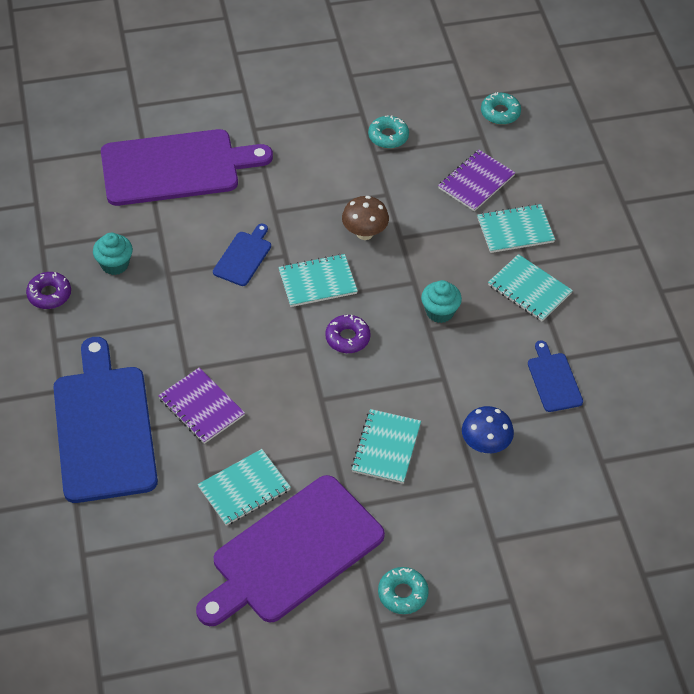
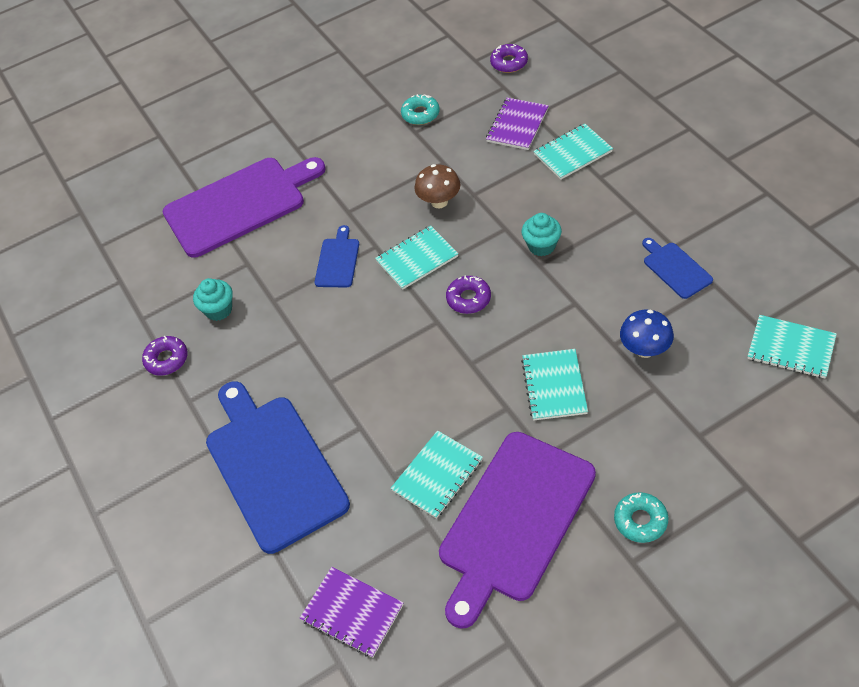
camera: 10 degrees left, 0 degrees up
(201, 407) = (360, 412): purple notebook -> purple notebook (352, 613)
(500, 113) = (509, 63): turquoise donut -> purple donut
(529, 289) = (611, 198): turquoise notebook -> turquoise notebook (791, 348)

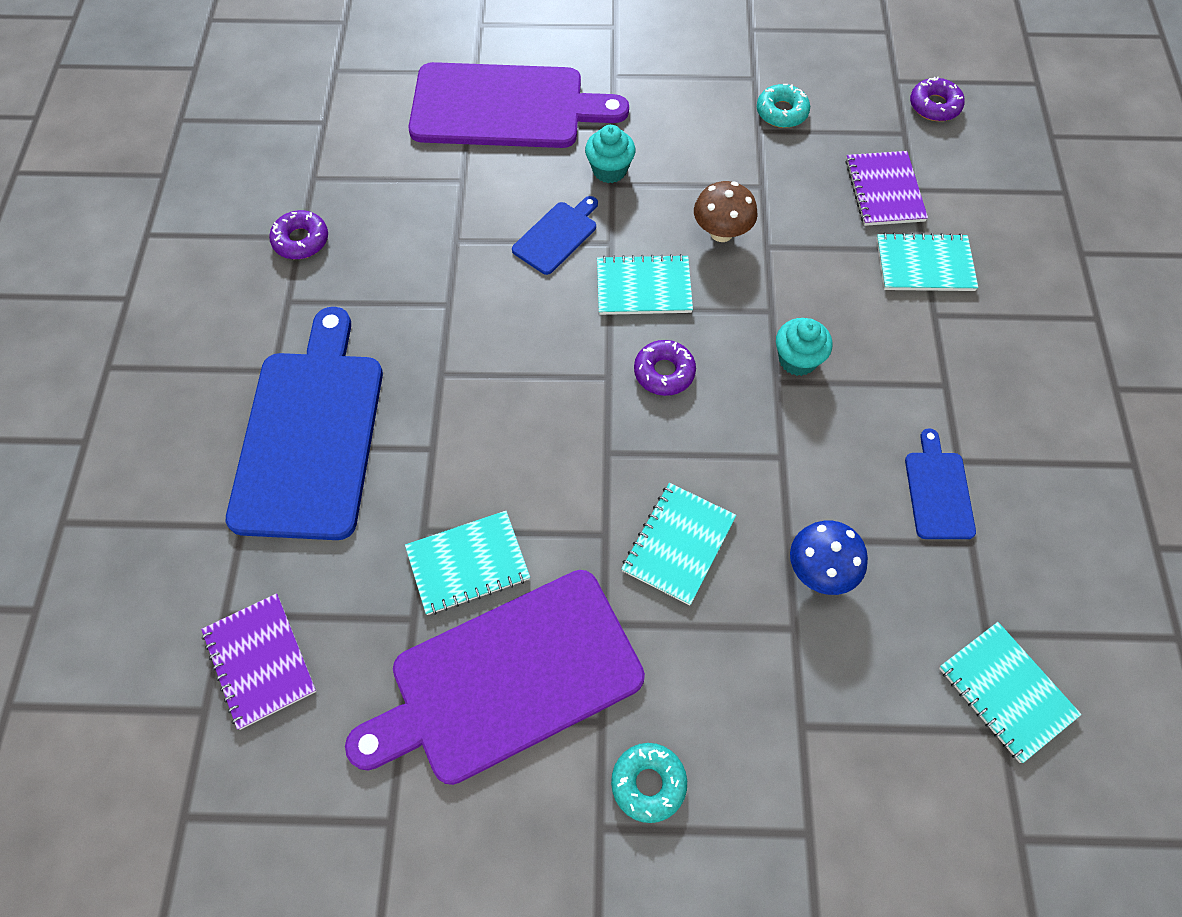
camera: 25 degrees right, 10 degrees up
(219, 310) = (393, 216): turquoise cupcake -> turquoise cupcake (609, 170)
(517, 125) = (884, 190): purple notebook -> purple notebook turned 60 degrees counterclockwise

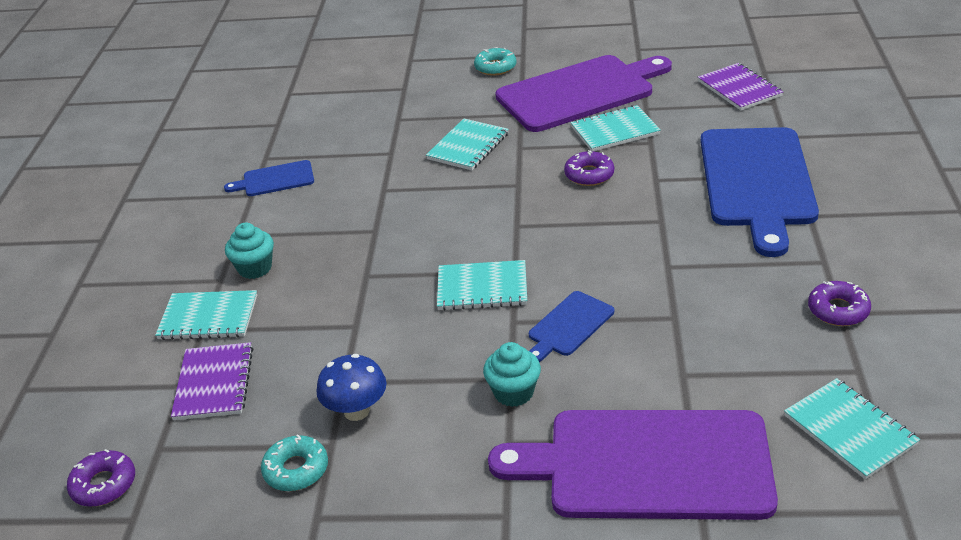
camera: 175 degrees left, 25 degrees down
(664, 372) = (469, 231): purple donut -> purple donut (589, 175)
(721, 233) = (399, 336): brown mushroom -> none
(797, 359) = (353, 244): turquoise cupcake -> turquoise cupcake (255, 268)
(820, 570) = (373, 141): blue mushroom -> blue mushroom (356, 411)
(938, 491) = (275, 179): blue cutting board -> blue cutting board turned 75 degrees clockwise
(1006, 692) = (279, 105): turquoise notebook -> turquoise notebook (850, 430)

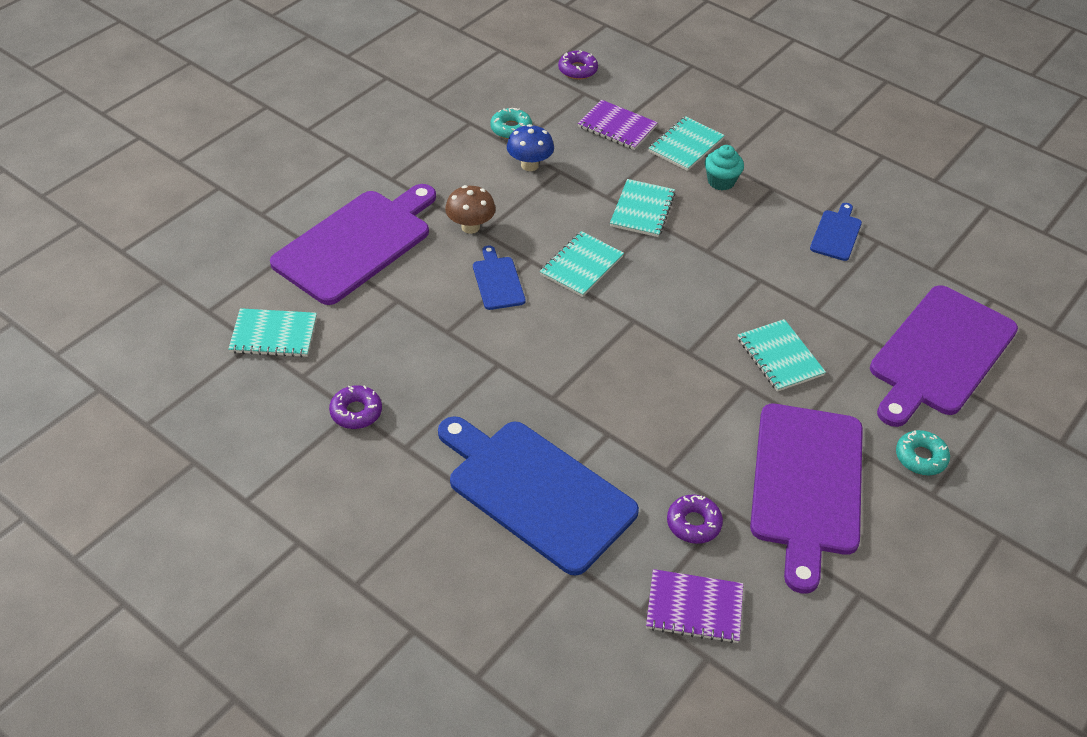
camera: 120 degrees right, 10 degrees up
(380, 92) = (940, 354): none -> purple cutting board
(513, 392) = (470, 227): turquoise cupcake -> brown mushroom
(589, 175) = (658, 400): purple donut -> purple donut (693, 523)
(615, 130) = (711, 461): turquoise notebook -> turquoise notebook (642, 210)

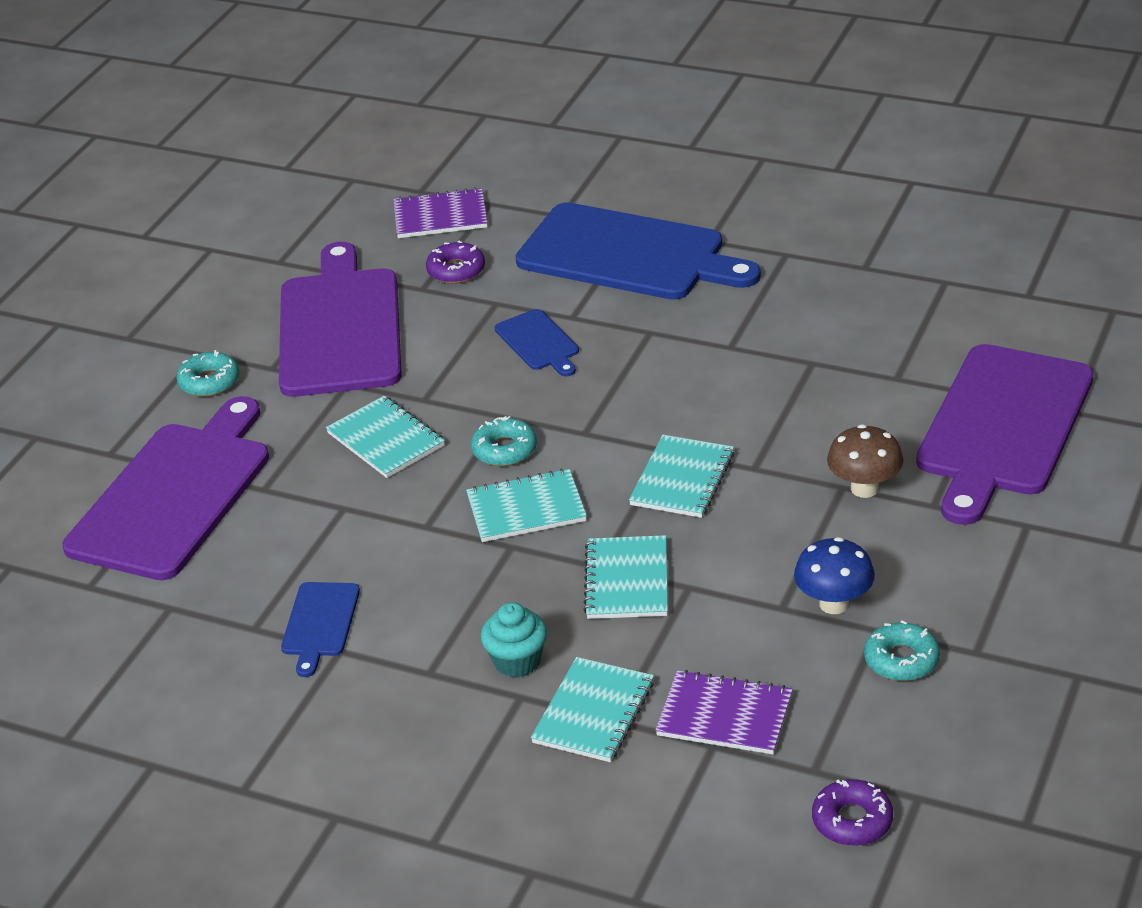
camera: 170 degrees right, 10 degrees down
(273, 335) = (1014, 308): turquoise notebook -> turquoise notebook (526, 508)
(356, 412) = (860, 267): purple donut -> none
(498, 281) = (784, 431): blue cutting board -> blue cutting board (539, 342)
(694, 323) = (504, 450): none -> turquoise donut

